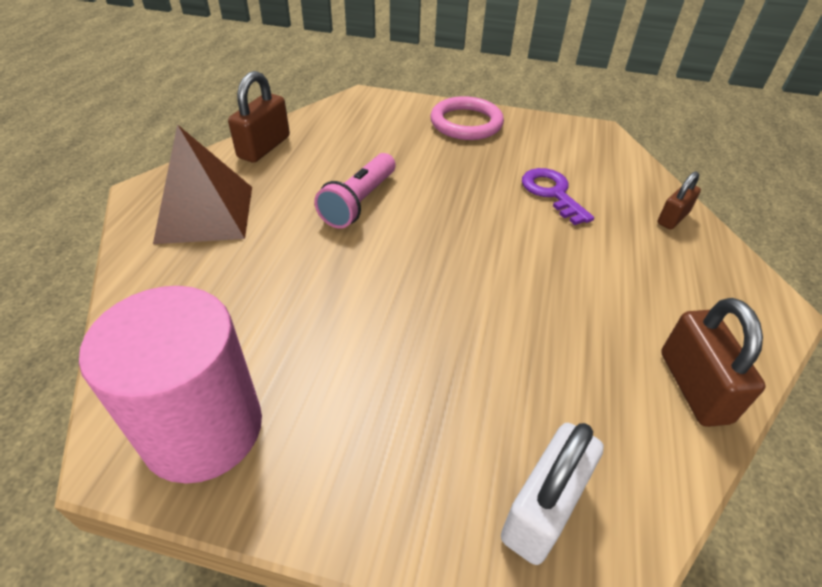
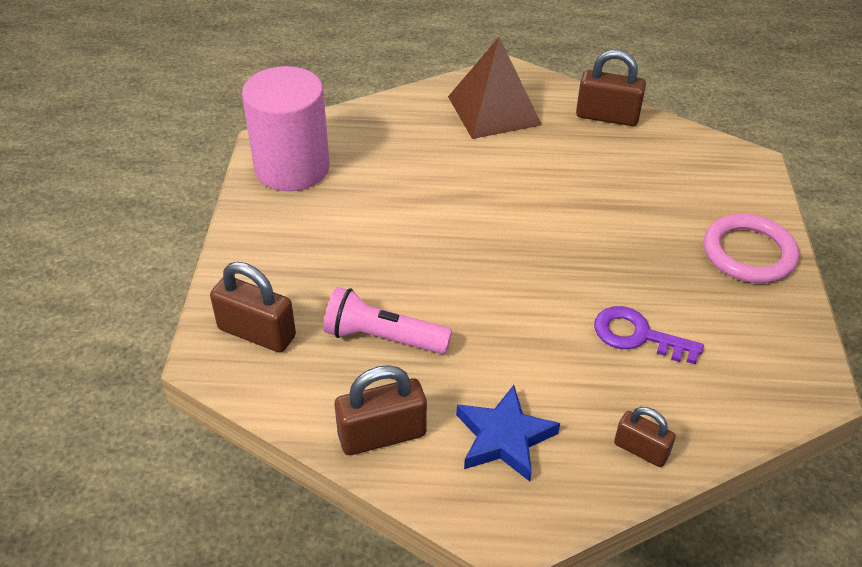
camera: 80 degrees right, 0 degrees up
(359, 202) = (550, 193): pink flashlight -> pink flashlight (383, 337)
(543, 509) = (257, 333): white padlock -> brown padlock
(552, 193) = (637, 336): purple key -> purple key turned 120 degrees counterclockwise
(677, 293) = (504, 438): none -> blue star

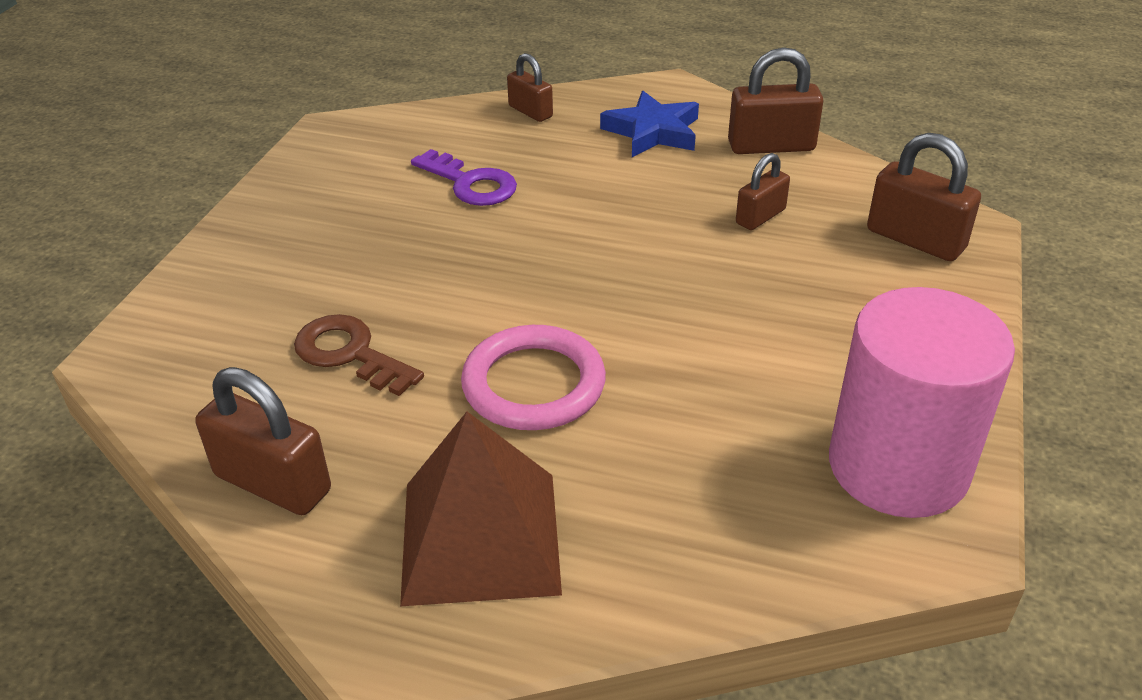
camera: 165 degrees left, 5 degrees down
(383, 337) = (760, 216): pink flashlight -> brown padlock
(621, 182) = (349, 354): none -> brown key
(748, 253) = (267, 240): pink ring -> pink ring (533, 384)

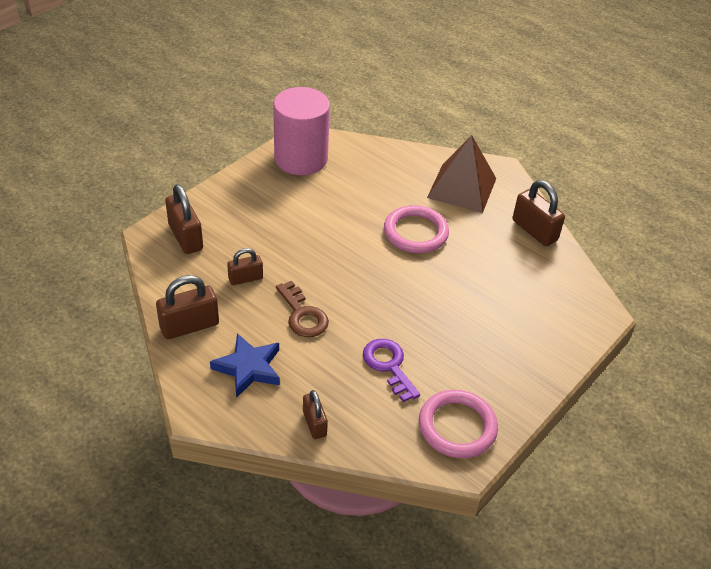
camera: 160 degrees left, 5 degrees up
(349, 154) = (457, 427): none -> pink ring
(349, 354) = (491, 275): brown key -> brown key (303, 315)
(771, 146) = (189, 326): brown padlock -> brown padlock turned 45 degrees counterclockwise

